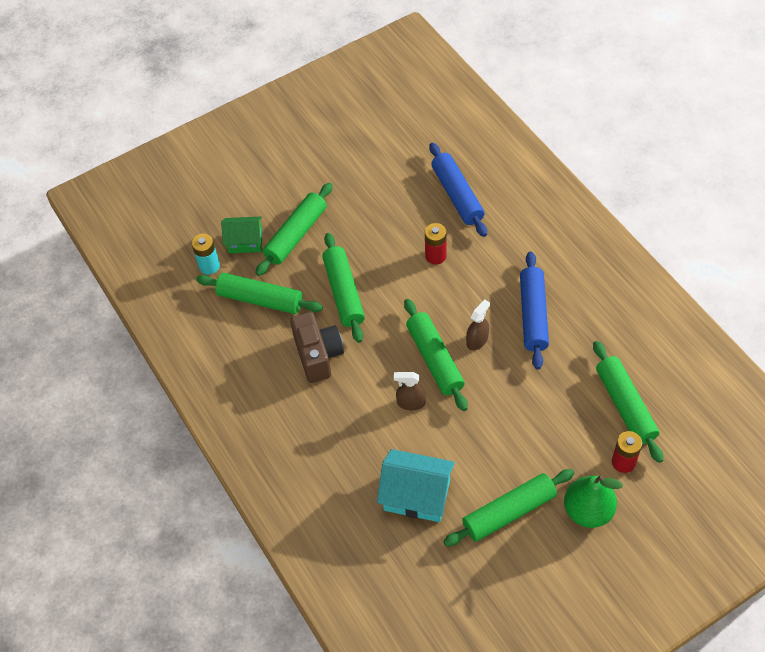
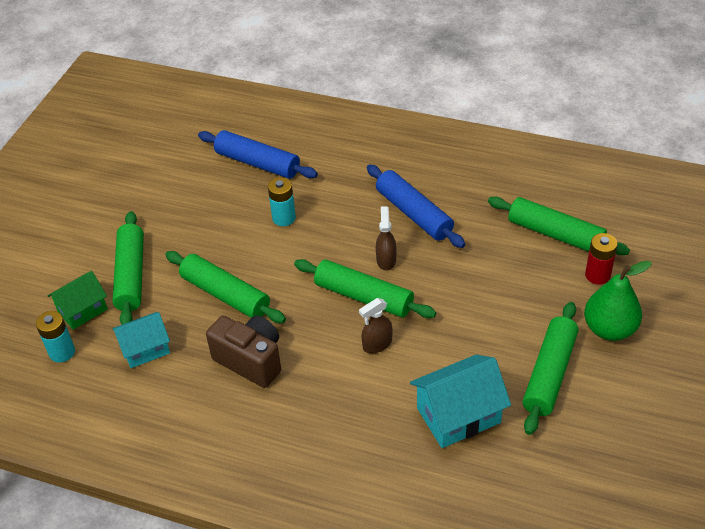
camera: 40 degrees left, 10 degrees down
(260, 299) = (145, 349): green rolling pin -> turquoise house
(435, 256) = (284, 218): red battery -> turquoise battery

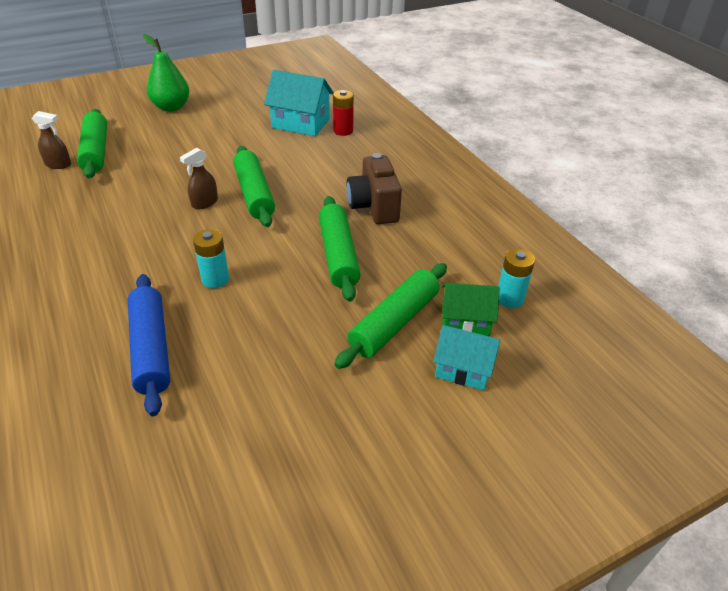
camera: 140 degrees left, 5 degrees down
(145, 349) = (439, 258): turquoise house -> turquoise house (463, 369)
(377, 344) = (288, 169): brown spray bottle -> brown spray bottle (58, 164)
(414, 213) = (134, 216): blue rolling pin -> none
(549, 373) = (231, 111): green rolling pin -> none
(597, 275) = (125, 125): red battery -> red battery (343, 131)

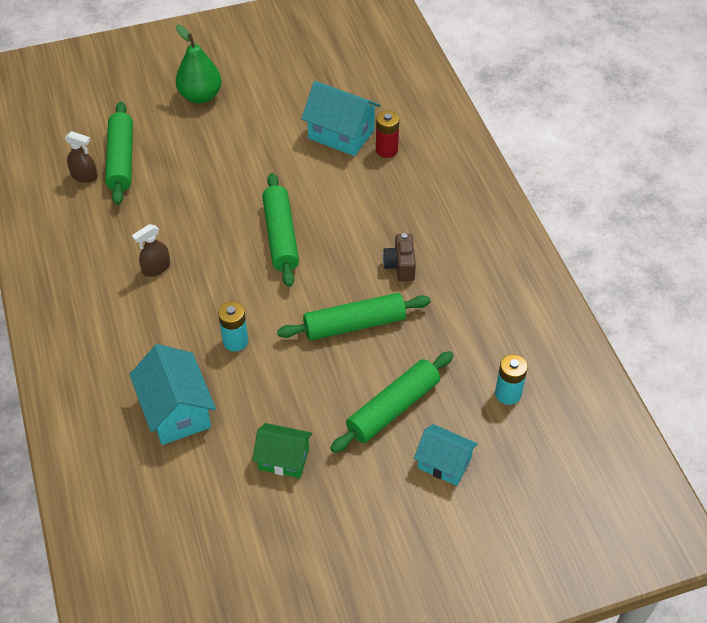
camera: 10 degrees right, 10 degrees up
(151, 349) = (176, 411): blue rolling pin -> turquoise house
(204, 203) = (230, 244): brown spray bottle -> brown spray bottle (156, 268)
(338, 255) = (354, 324): green rolling pin -> green rolling pin turned 75 degrees clockwise
(374, 207) = (400, 266): brown camera -> brown camera, size x0.64
(465, 321) = (458, 414): green house -> green house (283, 459)

